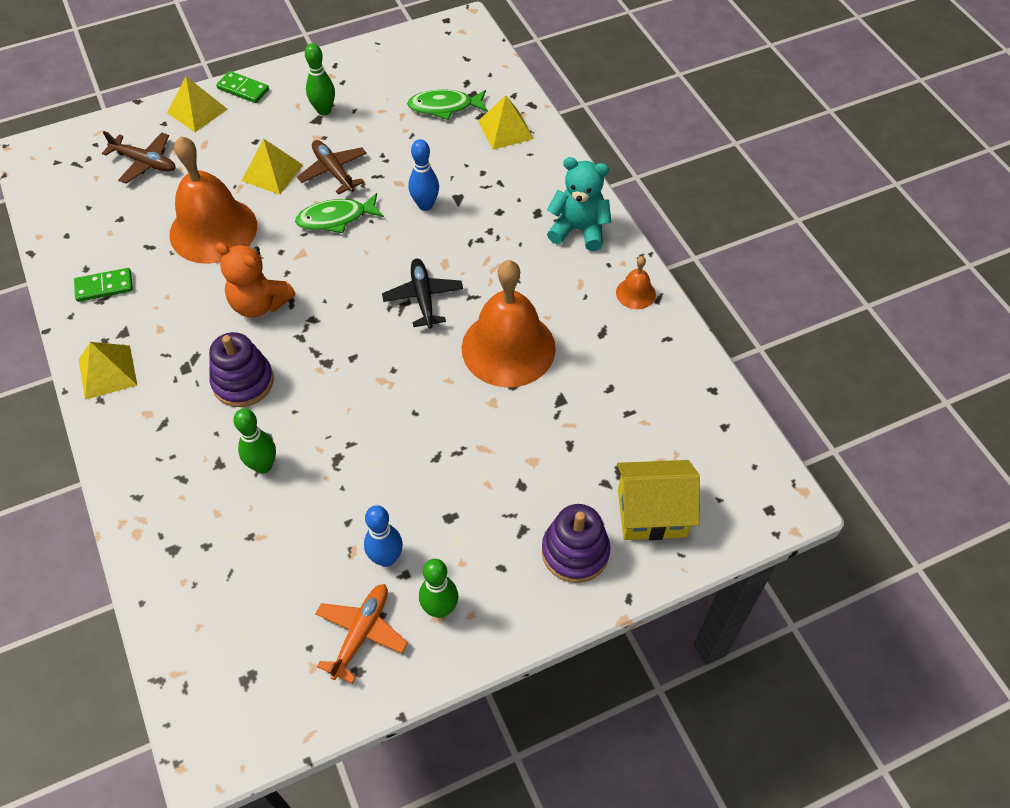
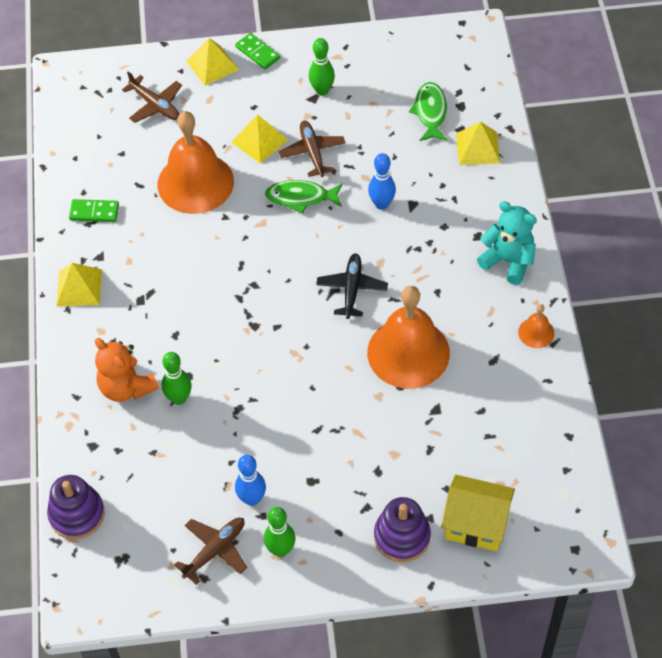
camera: 20 degrees right, 0 degrees up
(243, 382) = (182, 324): purple stacking toy -> purple stacking toy (77, 514)
(259, 304) = (215, 259): orange teddy bear -> orange teddy bear (126, 387)
(361, 633) = (215, 550): orange plane -> brown plane
(444, 107) = (430, 112): green fish -> green fish turned 75 degrees clockwise

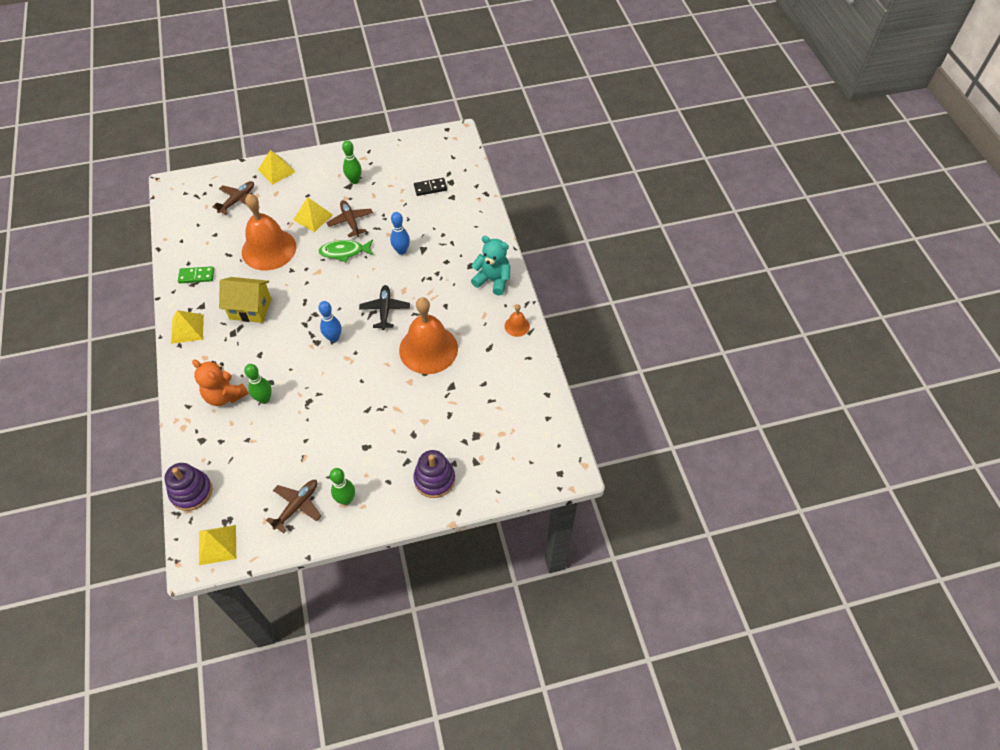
camera: 10 degrees left, 0 degrees up
(155, 105) = (237, 200): brown plane -> brown plane turned 90 degrees counterclockwise
(252, 499) = (322, 465): blue bowling pin -> blue bowling pin (333, 338)
(257, 53) = (308, 160): green domino -> none
(430, 112) = (430, 188): green fish -> black domino
(476, 524) = (487, 463): yellow house -> yellow house (250, 308)
(478, 148) = (465, 208): yellow pyramid -> yellow pyramid (217, 544)

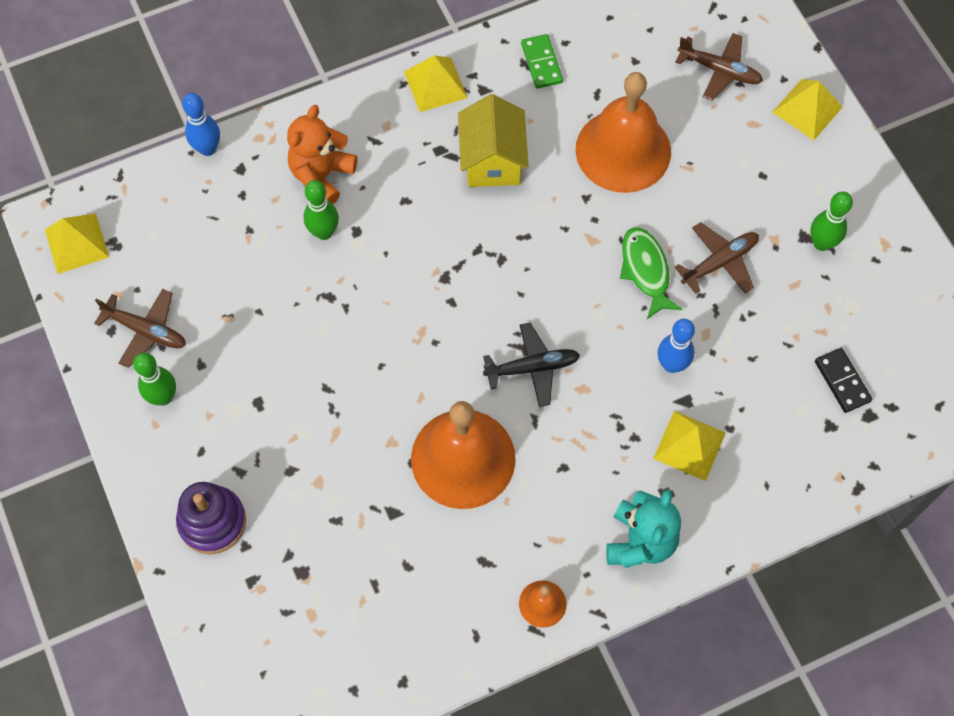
camera: 80 degrees right, 10 degrees up
(191, 492) = (155, 183): purple stacking toy -> none
(313, 217) = (713, 198): yellow pyramid -> yellow pyramid (689, 445)
(333, 338) = (457, 301): blue bowling pin -> blue bowling pin (207, 149)

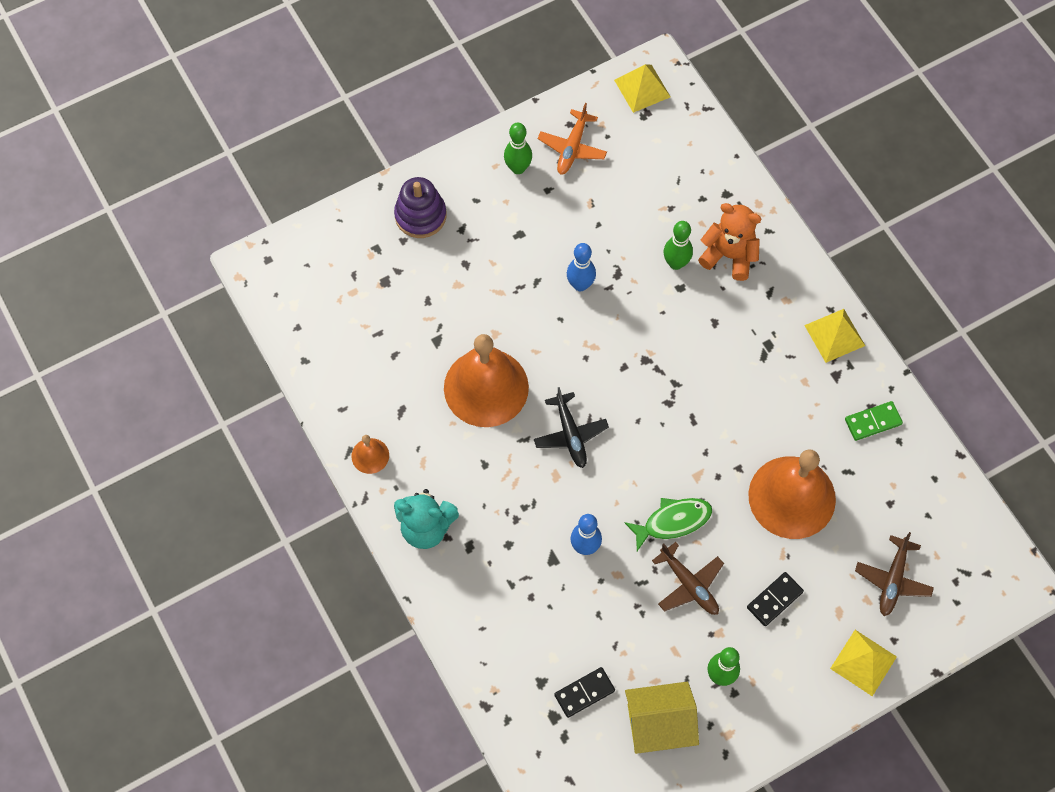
camera: 85 degrees right, 0 degrees up
(146, 331) = (572, 148): brown plane -> orange plane
(207, 149) = (742, 167): blue bowling pin -> blue bowling pin (580, 285)
(492, 160) = (764, 388): yellow house -> yellow house (658, 725)
(689, 445) = (512, 563): yellow pyramid -> none
(739, 181) = (774, 600): none -> black domino

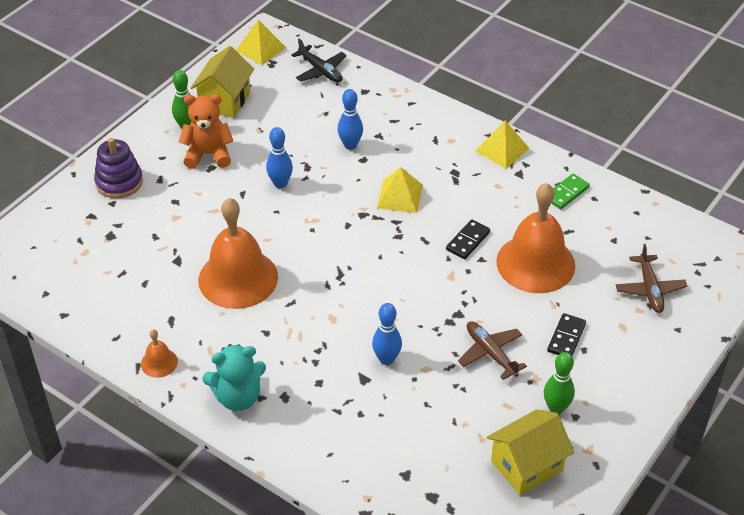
camera: 25 degrees left, 20 degrees down
(570, 434) = (329, 285): black plane -> black plane (320, 70)
(572, 148) = (225, 100): orange plane -> yellow house
(584, 693) = (448, 467): black domino -> black domino (468, 241)
(673, 522) = (450, 314): green fish -> none
(676, 263) = (350, 145): green bowling pin -> blue bowling pin
(689, 584) = (490, 353): brown plane -> brown plane turned 150 degrees counterclockwise
(729, 255) = (389, 127): orange teddy bear -> orange teddy bear (208, 154)
(863, 662) = (664, 353): yellow pyramid -> yellow pyramid (399, 196)

